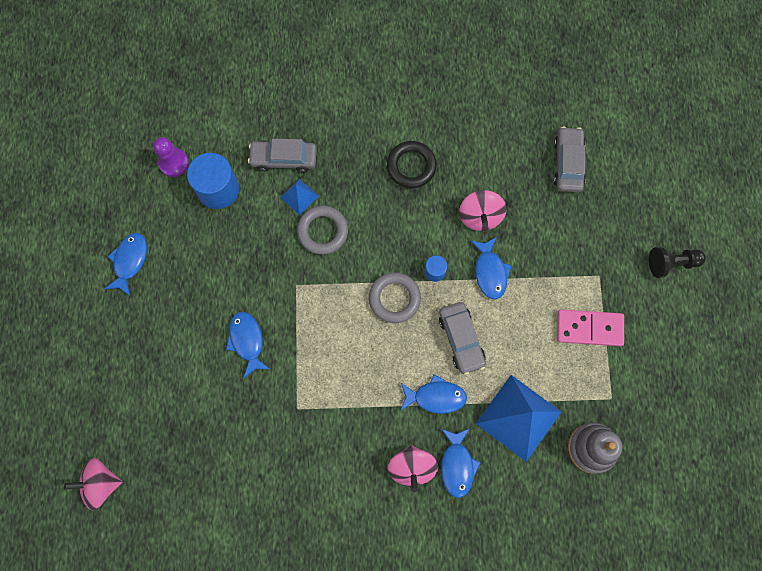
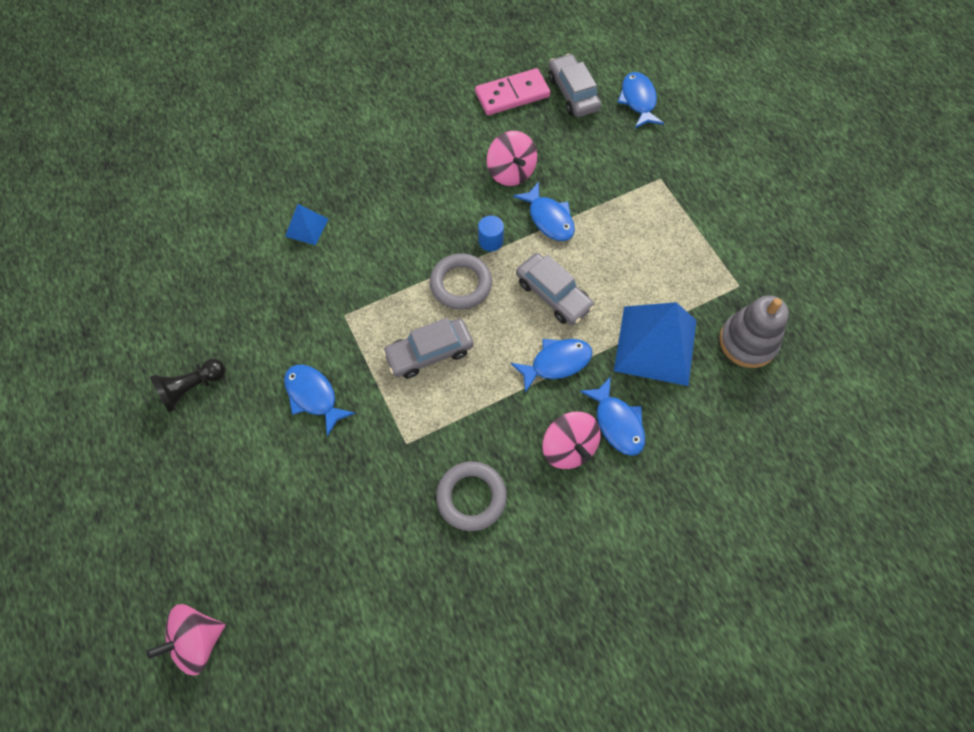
camera: 25 degrees left, 10 degrees down
(129, 261) = (133, 370): blue fish -> blue fish (638, 101)
(174, 163) = (146, 249): purple pawn -> none
(218, 189) = (210, 255): blue cylinder -> none
(283, 159) = (272, 198): grey car -> grey car (429, 353)
(323, 231) = (349, 250): grey ring -> grey ring (471, 497)
(411, 166) = (415, 154): black ring -> none
(589, 328) = (678, 229): pink domino -> pink domino (512, 94)
(671, 263) = (723, 140): black pawn -> black pawn (191, 388)

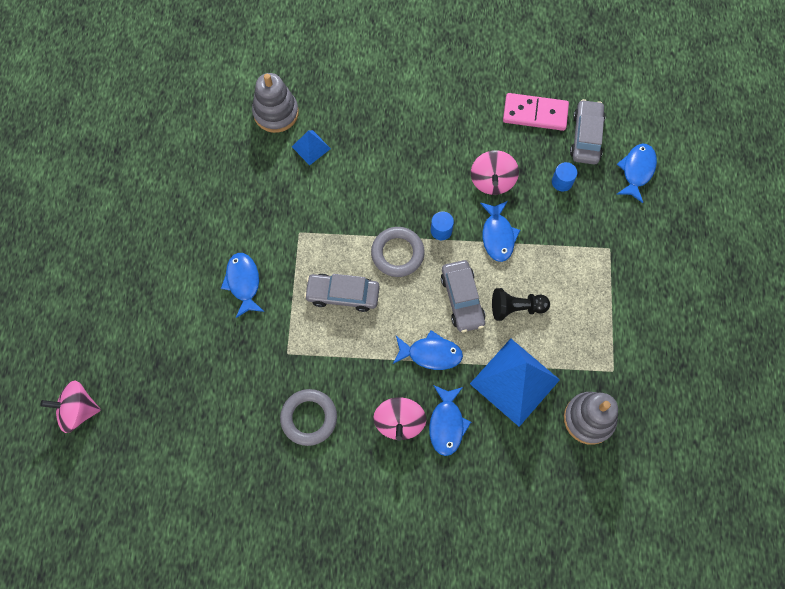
camera: 30 degrees right, 5 degrees up
(191, 388) = (165, 231): black pawn -> black pawn (516, 308)
(248, 212) = (276, 113): none -> grey stacking toy
(577, 142) = (562, 182): none -> blue cylinder

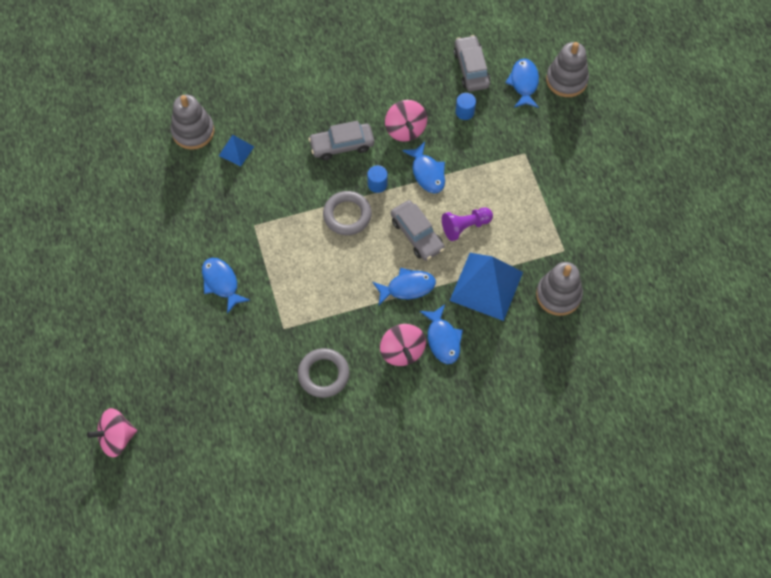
camera: 20 degrees left, 5 degrees down
(343, 295) = (313, 264): grey car -> grey car (342, 145)
(516, 308) = (465, 226): black pawn -> purple pawn
(535, 113) = (420, 62): pink domino -> none
(684, 182) = (566, 80): none -> grey stacking toy

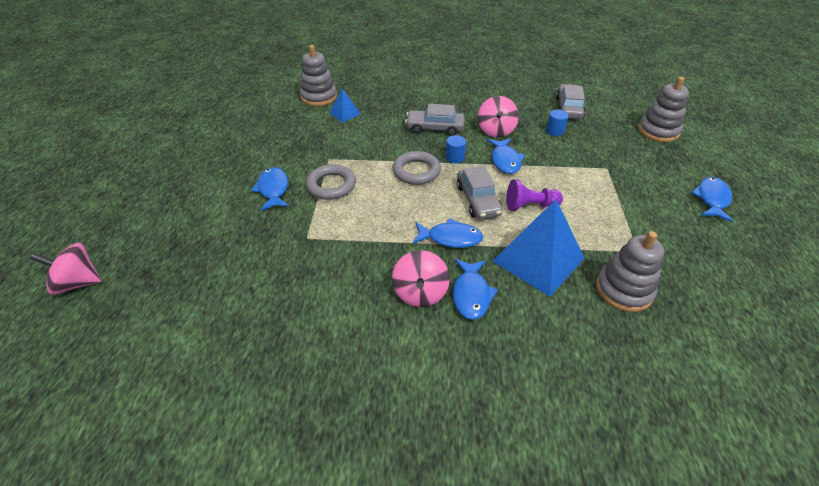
camera: 20 degrees right, 20 degrees down
(323, 374) = (322, 289): grey ring -> grey ring (331, 185)
(524, 83) = (616, 125): blue fish -> blue fish (712, 199)

